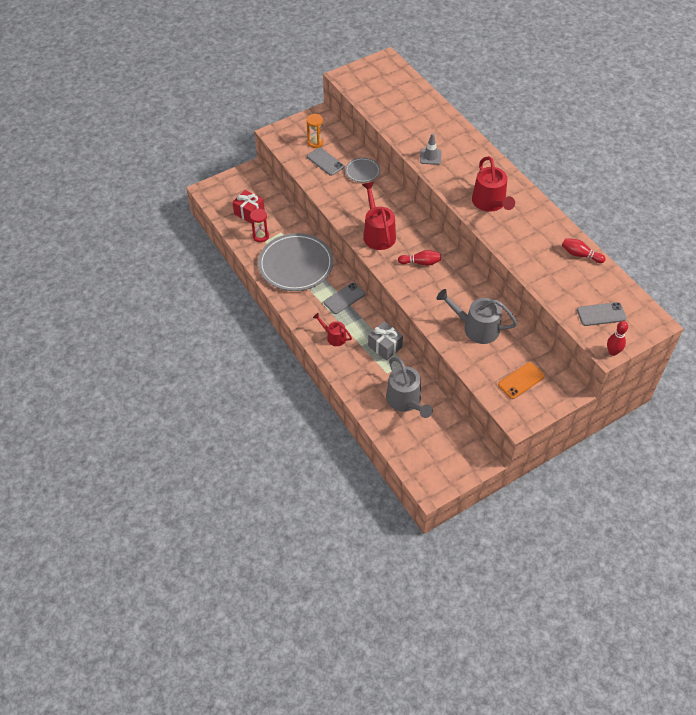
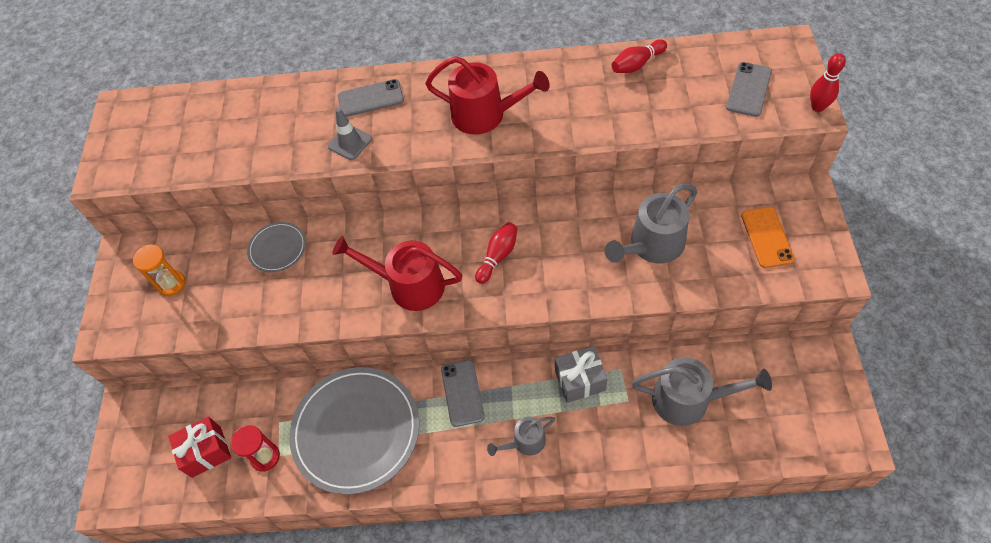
camera: 55 degrees left, 5 degrees up
(325, 162) = (220, 289): grey phone -> grey phone (370, 98)
(334, 337) = (525, 442): red watering can -> grey watering can

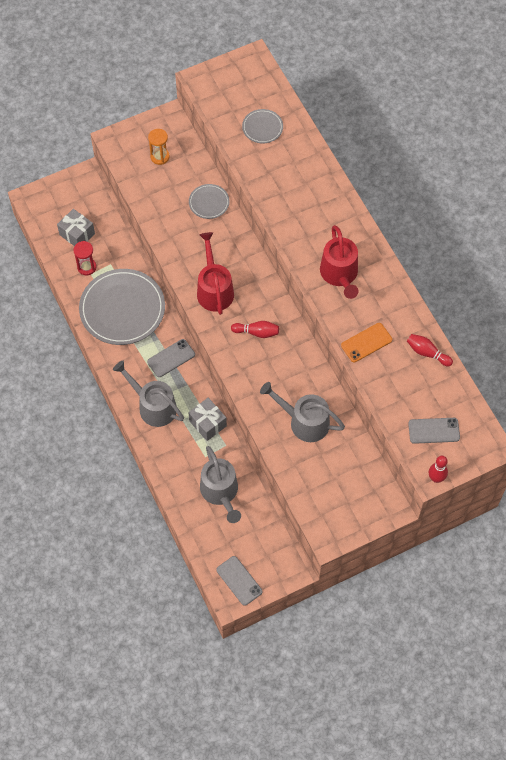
camera: 60 degrees right, 5 degrees up
(206, 452) = (77, 234): red gift -> grey gift
(224, 129) = (262, 127): none -> grey plate
(350, 142) = (282, 205): grey traffic cone -> none
(370, 98) = (324, 200): grey phone -> grey phone (239, 581)
(525, 442) = (153, 406): grey watering can -> grey watering can, size x1.75
(766, 237) = (341, 490): orange phone -> orange phone (366, 342)

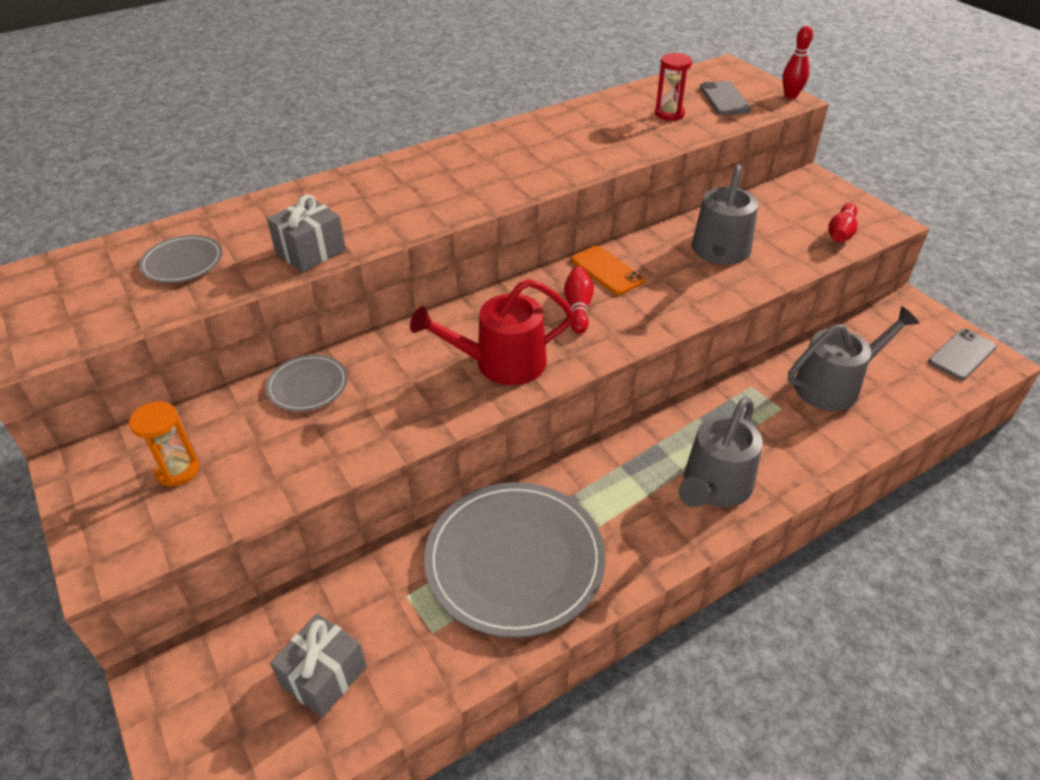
camera: 95 degrees left, 20 degrees down
(87, 267) = (415, 642): red hourglass -> red hourglass (669, 114)
(171, 358) = (610, 471): grey phone -> none
(207, 423) = (721, 410): grey gift -> grey gift (311, 252)
(340, 274) = (496, 172): red watering can -> none
(366, 342) = (609, 147): orange phone -> orange phone (607, 271)
(427, 353) = (611, 106): red bowling pin -> red bowling pin (841, 233)

